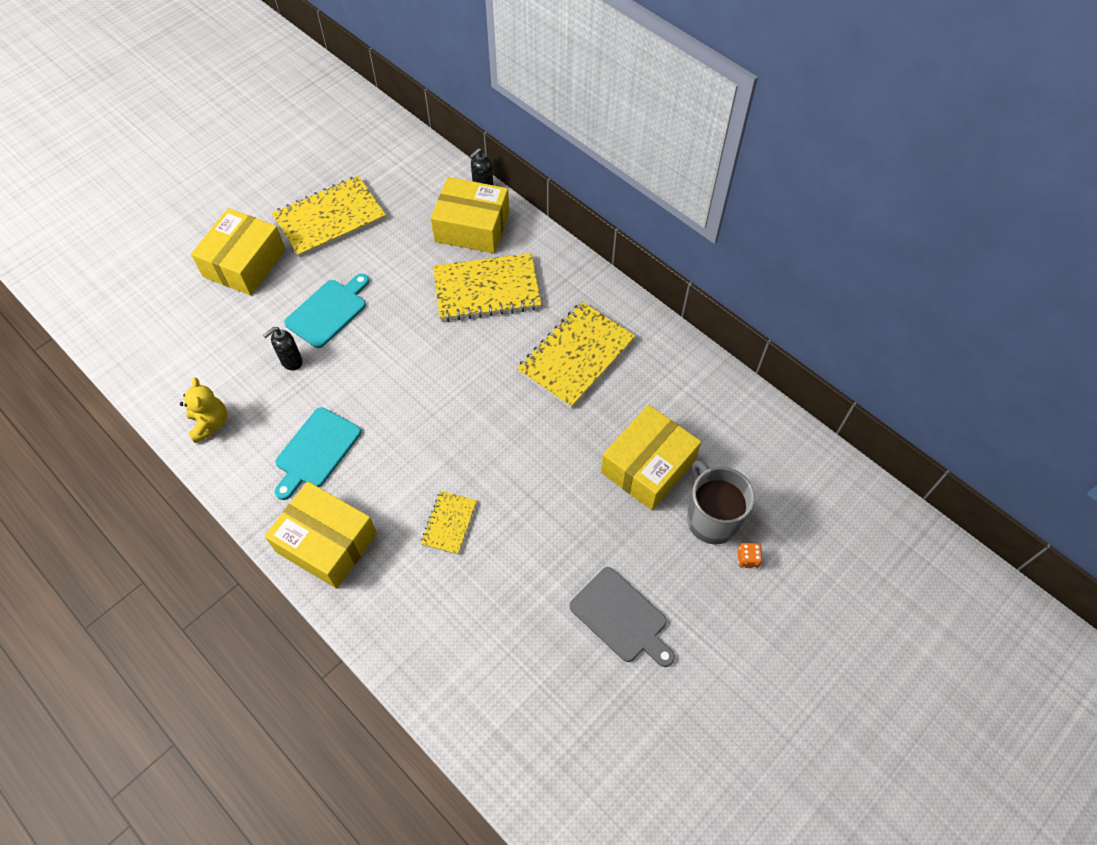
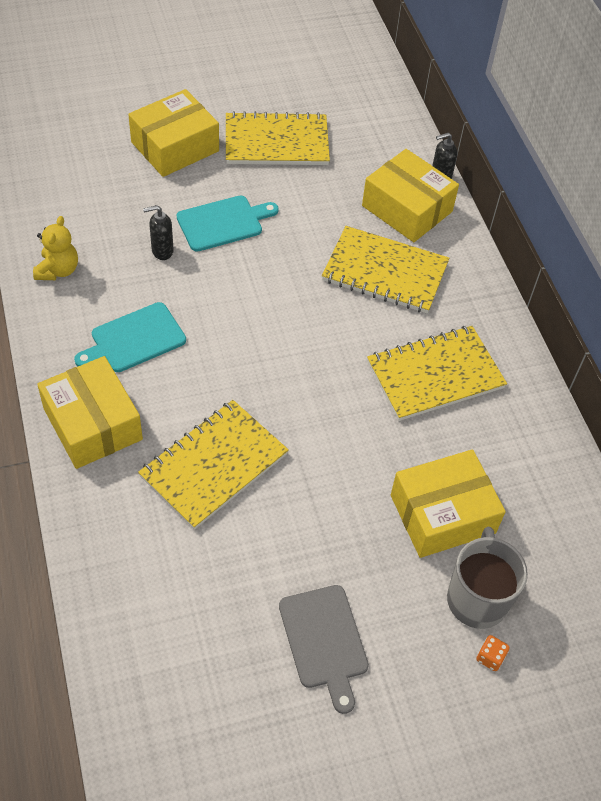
camera: 25 degrees right, 5 degrees down
(449, 523) = (214, 465): yellow notebook -> yellow notebook, size x1.94

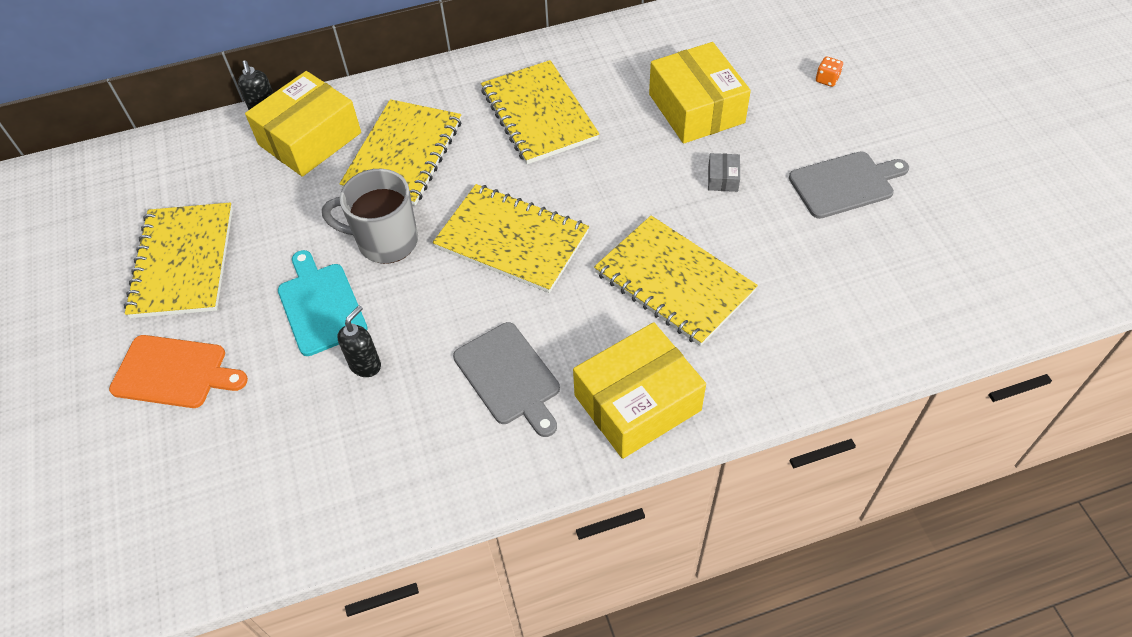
camera: 85 degrees left, 0 degrees up
(58, 270) = (397, 481): yellow teddy bear -> none
(134, 339) = (509, 377): turquoise cutting board -> grey cutting board
(162, 251) = (365, 365): black soap dispenser -> black soap dispenser turned 135 degrees counterclockwise
(175, 146) = (174, 372): yellow box -> orange cutting board
(276, 347) = (511, 240): none -> yellow notebook
(339, 524) = (723, 178): none -> grey box
(477, 598) = (774, 87): grey mug -> grey mug (386, 241)

